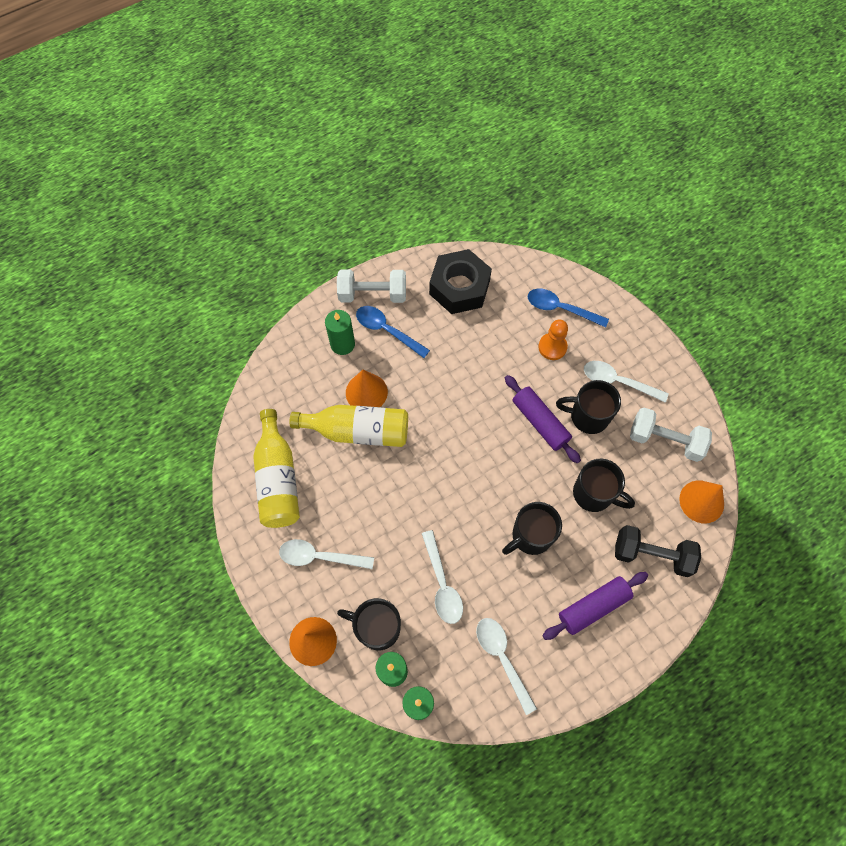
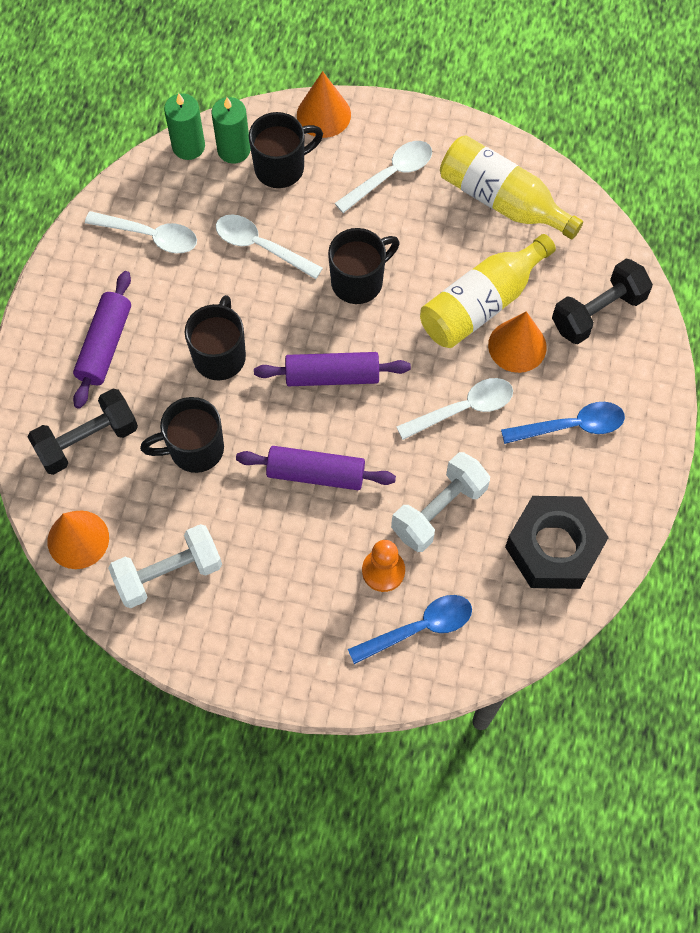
camera: 135 degrees right, 0 degrees up
(305, 371) = (598, 312): none -> black dumbbell
(342, 344) = (597, 370): green candle -> none
(372, 294) = (632, 451): white dumbbell -> white dumbbell (439, 510)
(479, 466) = (332, 376): none -> purple rolling pin
(588, 416) = (273, 525): black mug -> black mug (359, 281)
(618, 382) = (275, 596): white spoon -> white spoon (463, 409)

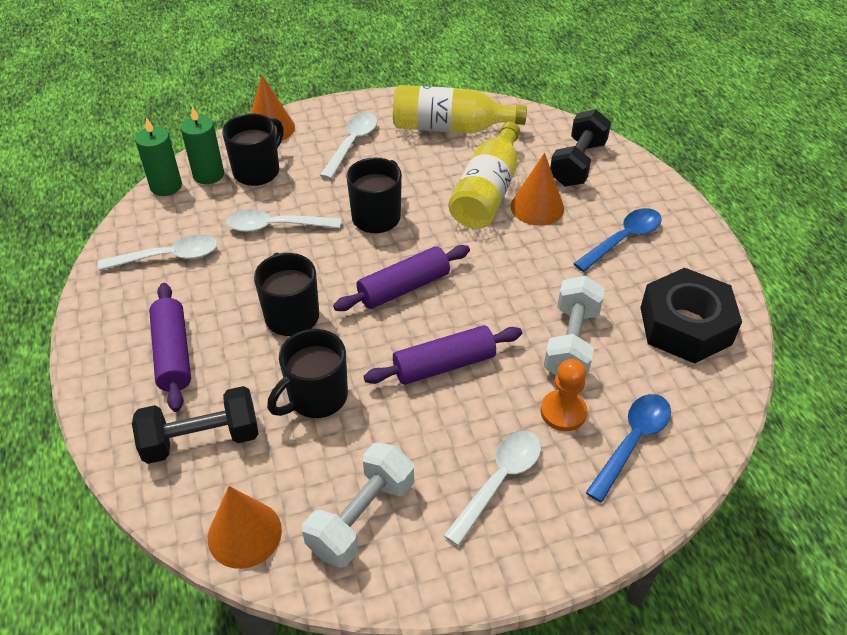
camera: 30 degrees left, 20 degrees down
(87, 440) = (201, 439): black dumbbell -> black dumbbell turned 45 degrees clockwise
(463, 409) = (530, 264): white spoon -> white spoon (499, 481)

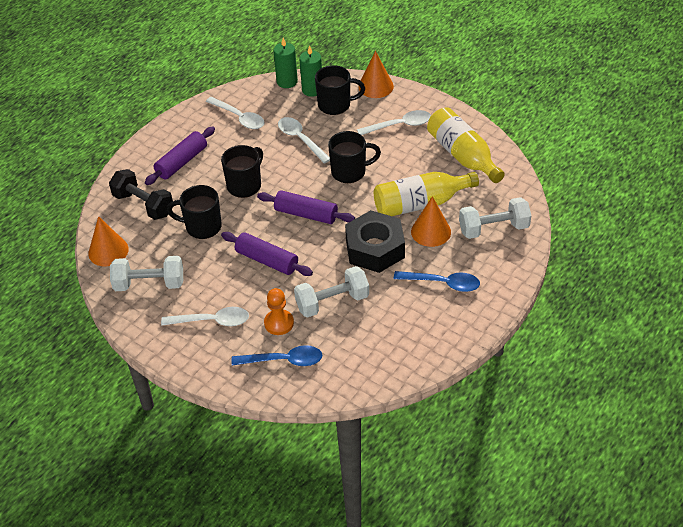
camera: 55 degrees right, 0 degrees up
(578, 163) = (493, 229): black dumbbell -> white dumbbell
(685, 326) = (395, 345): black nut -> black nut (375, 249)

